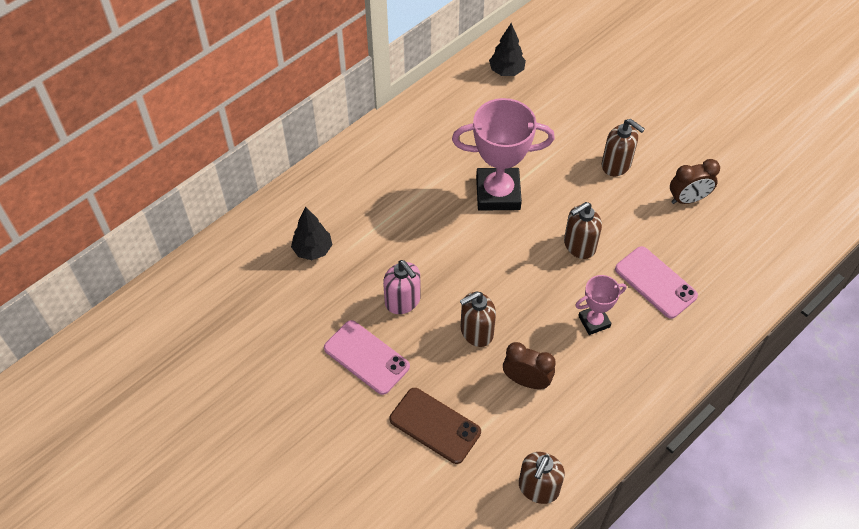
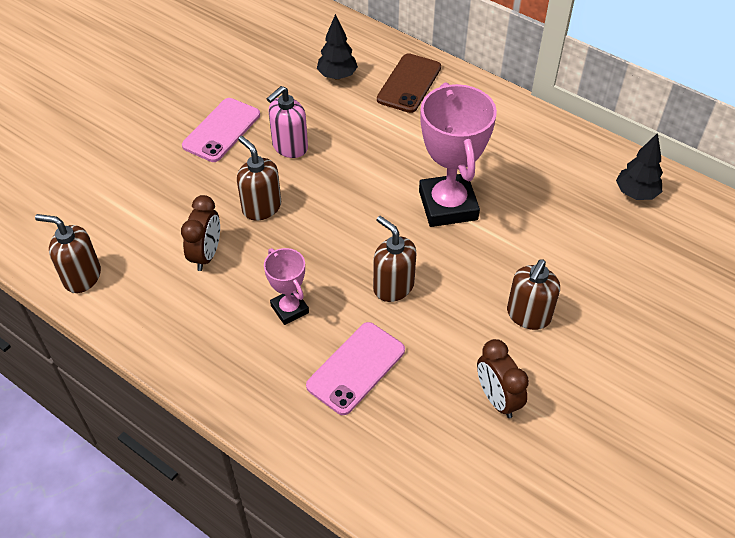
camera: 80 degrees right, 5 degrees down
(435, 425) = (150, 189): brown phone -> brown phone (409, 83)

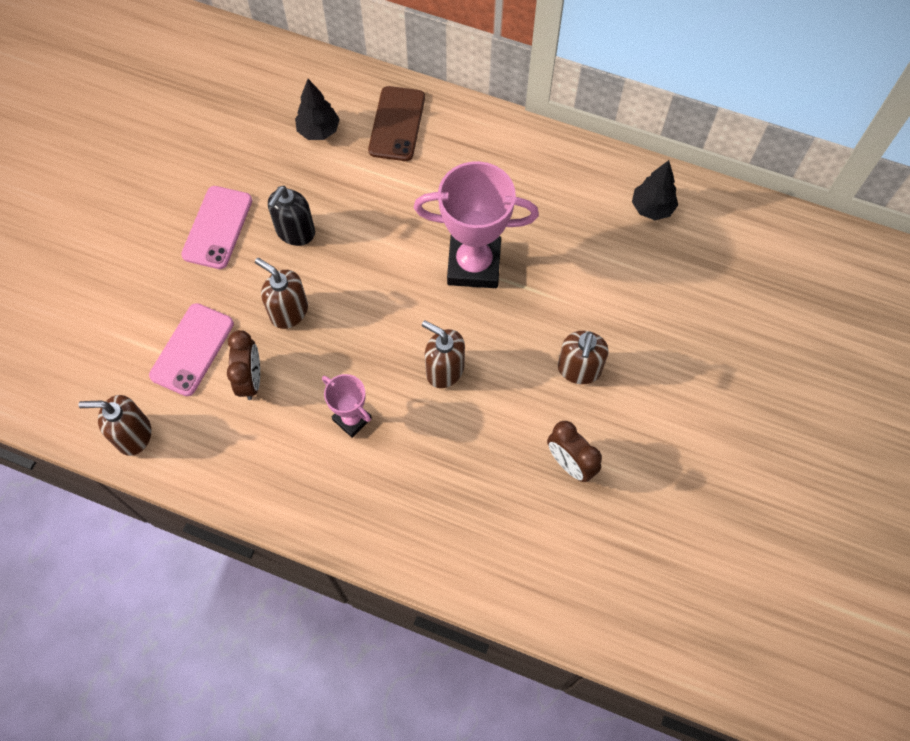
camera: 15 degrees left, 15 degrees up
(289, 147) = (295, 232): pink soap dispenser -> black soap dispenser
(356, 368) = (433, 465): pink phone -> pink phone (192, 349)
(448, 205) = (474, 265): pink trophy -> pink trophy turned 60 degrees counterclockwise

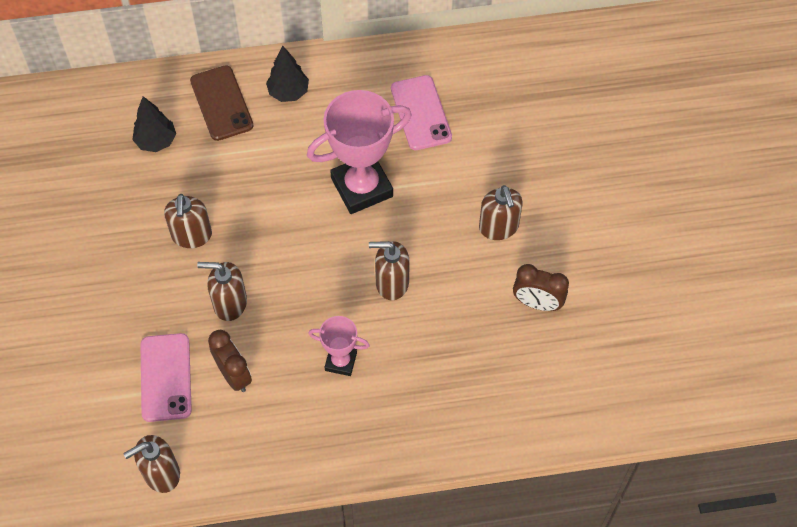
camera: 30 degrees left, 5 degrees down
(217, 227) = (119, 266): pink phone -> pink phone (421, 113)
(295, 232) = (192, 235): black soap dispenser -> brown soap dispenser
(652, 208) = (477, 72): black tree -> black tree (288, 92)

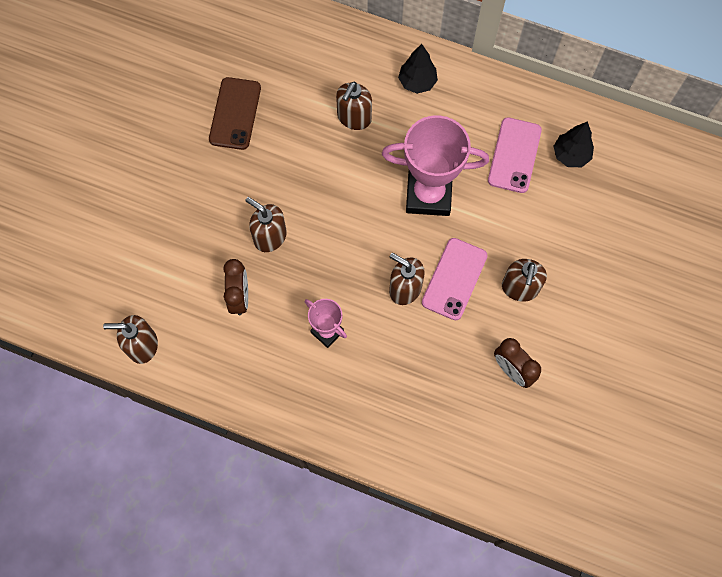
camera: 30 degrees right, 10 degrees up
(156, 141) = (290, 71): black tree -> black tree (571, 155)
(166, 377) = (188, 270): pink phone -> pink phone (454, 279)
(192, 235) = (273, 165): brown soap dispenser -> brown soap dispenser (354, 118)
(221, 103) = (359, 64): brown phone -> brown phone (235, 113)

